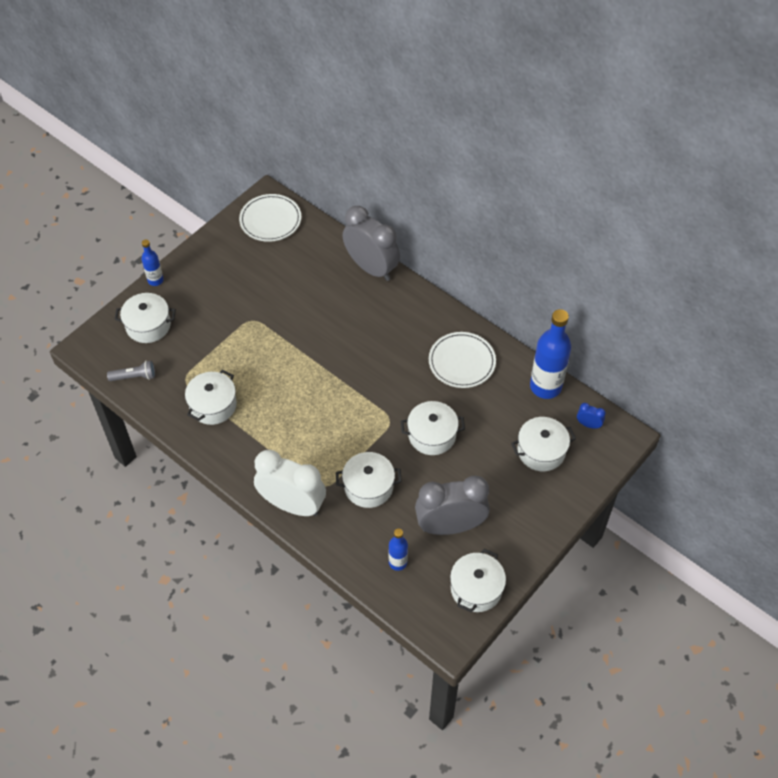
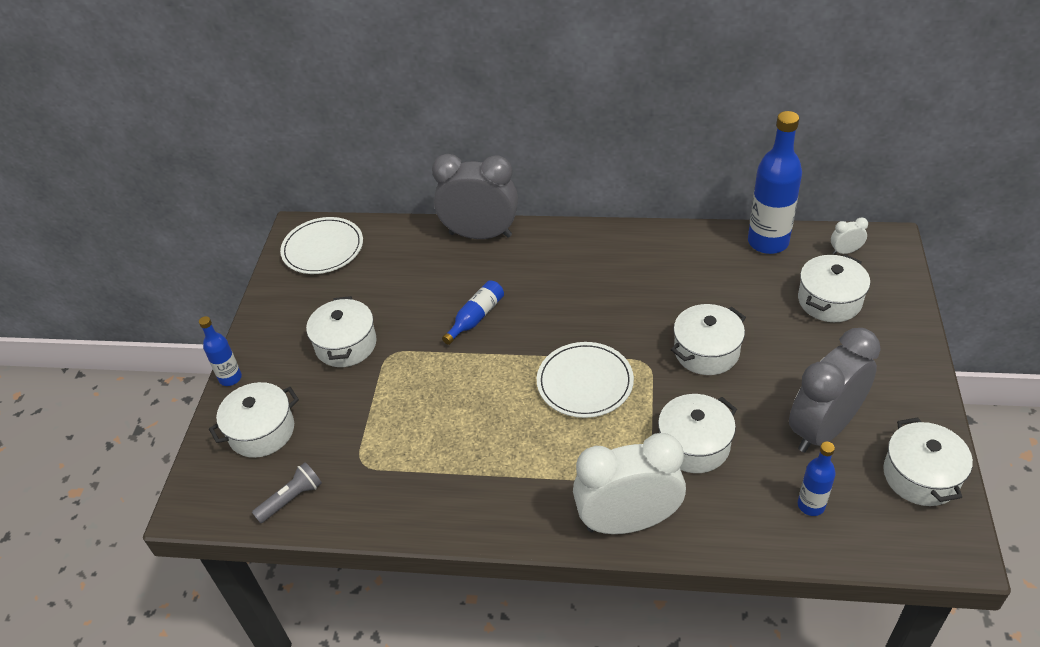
camera: 30 degrees left, 10 degrees down
(213, 405) = (424, 471): white pot -> white pot (346, 345)
(319, 326) = (476, 317): none -> blue bottle
(462, 361) = (662, 266): white plate -> white plate (585, 382)
(588, 424) = (845, 251): blue clock -> white clock

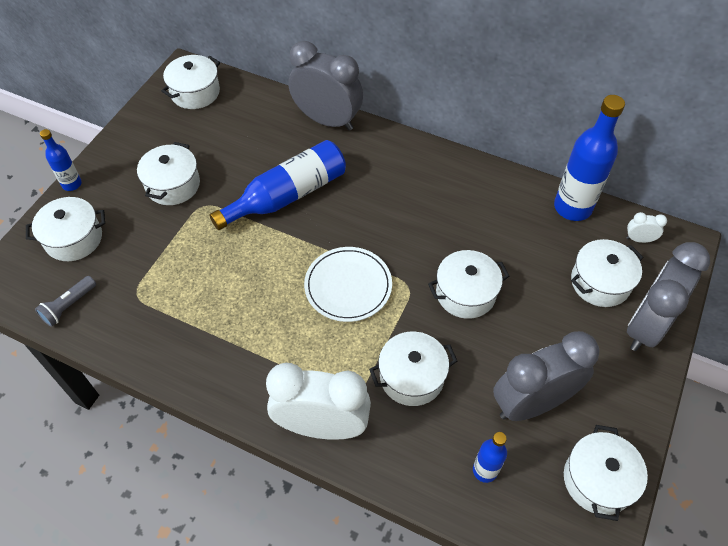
camera: 15 degrees right, 10 degrees up
(291, 499) = (68, 306): grey flashlight -> grey flashlight turned 150 degrees clockwise
(323, 248) = (195, 92): white plate -> white pot
(476, 317) = (287, 195): blue bottle -> blue bottle, size x1.90
(892, 325) = (646, 326): none -> grey clock

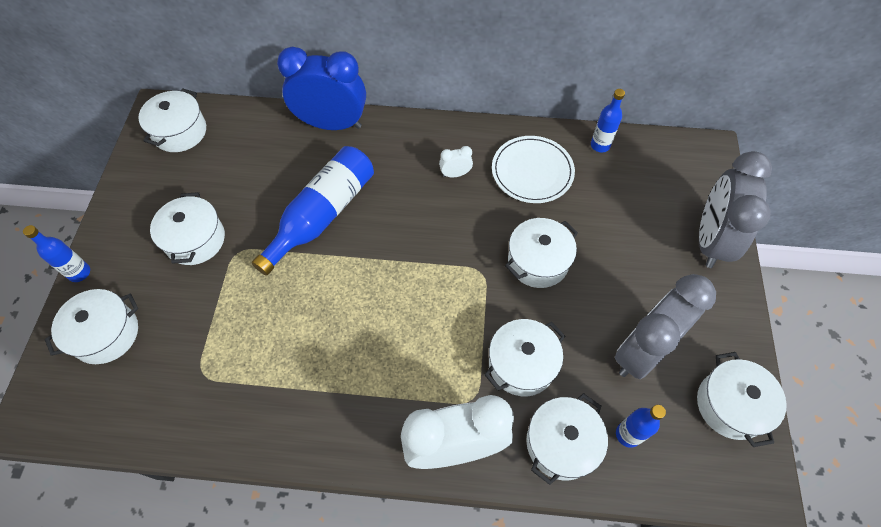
camera: 20 degrees left, 5 degrees up
(68, 306) = (130, 412): grey flashlight -> none
(327, 120) = (332, 124): grey clock -> blue clock
(348, 286) = (422, 291): white plate -> white plate (532, 171)
(572, 207) = (600, 145): blue bottle -> blue bottle, size x0.53
(600, 282) = (654, 211): white pot -> white pot (561, 443)
(639, 239) = (670, 159): white clock -> white clock (455, 174)

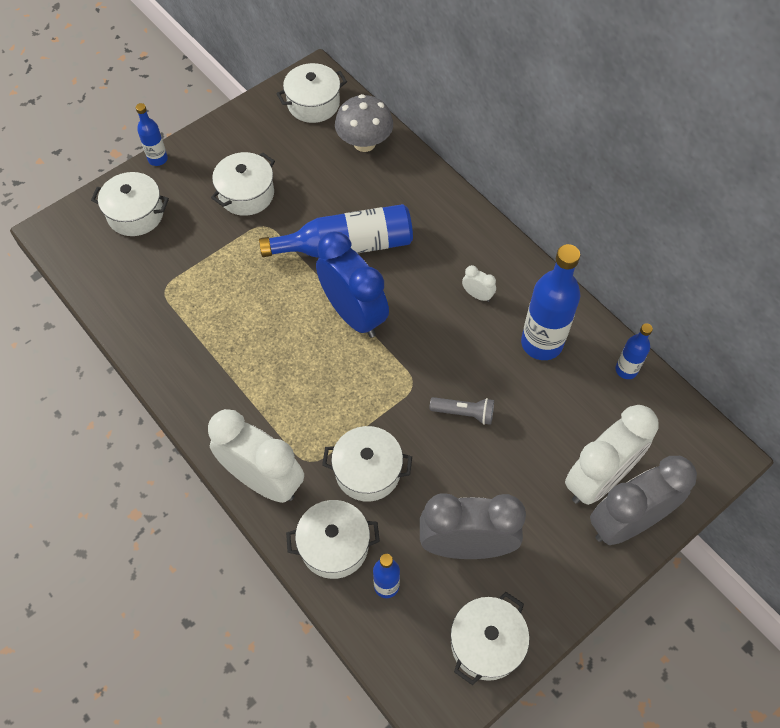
camera: 45 degrees right, 0 degrees up
(254, 131) = (364, 143): none -> grey mushroom
(332, 124) = (426, 181): blue clock -> blue clock (354, 314)
(532, 171) = (541, 343): white plate -> blue bottle
(538, 261) = (464, 413): white pot -> grey flashlight
(664, 228) = (598, 479): none -> white clock

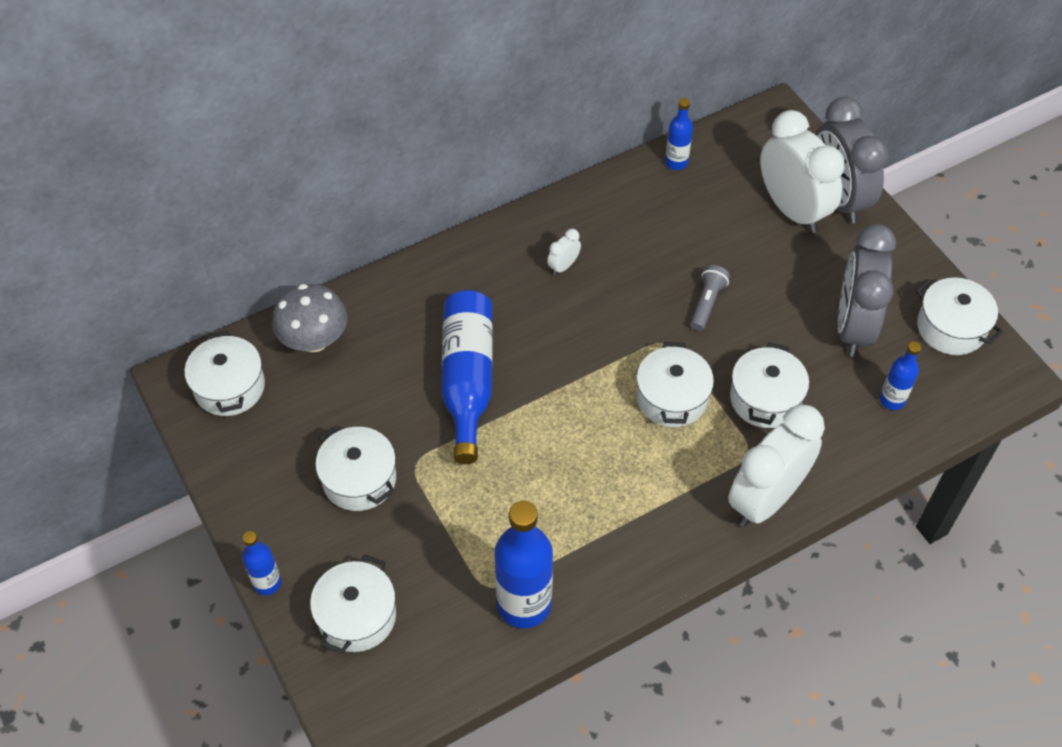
camera: 80 degrees left, 5 degrees down
(334, 545) = (846, 440): white pot -> white pot (672, 398)
(354, 314) = (566, 385): blue clock -> none
(541, 343) = (634, 222): blue bottle -> blue bottle (524, 604)

